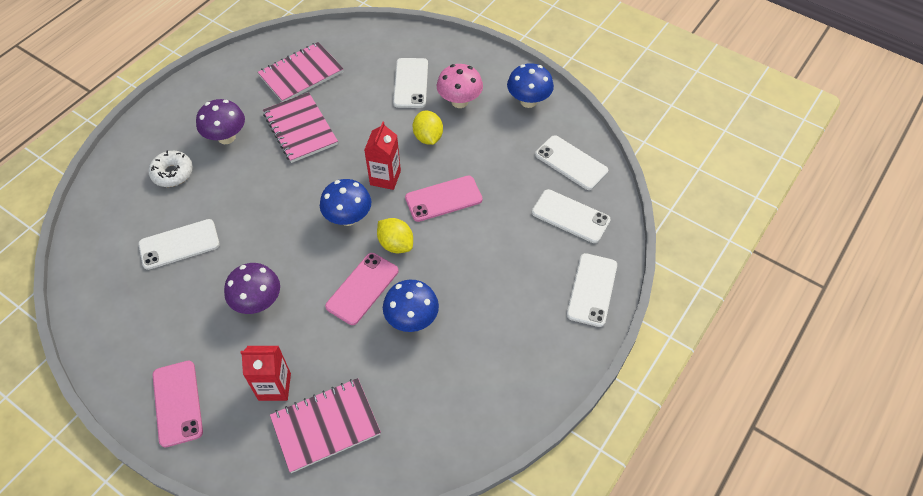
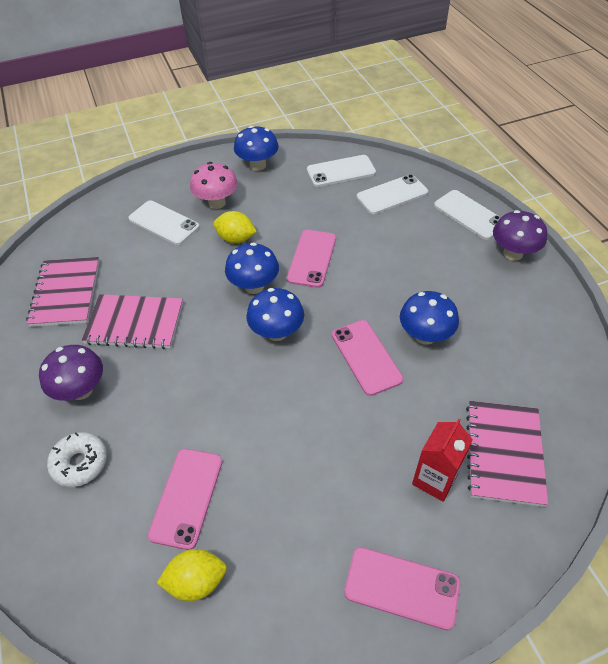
camera: 55 degrees left, 5 degrees down
(179, 244) = (187, 497): white phone -> pink phone
(258, 302) = (321, 451): purple mushroom -> purple mushroom (513, 253)
(385, 178) = (254, 286): red carton -> blue mushroom
(396, 244) = (335, 311): yellow lemon -> yellow lemon (196, 581)

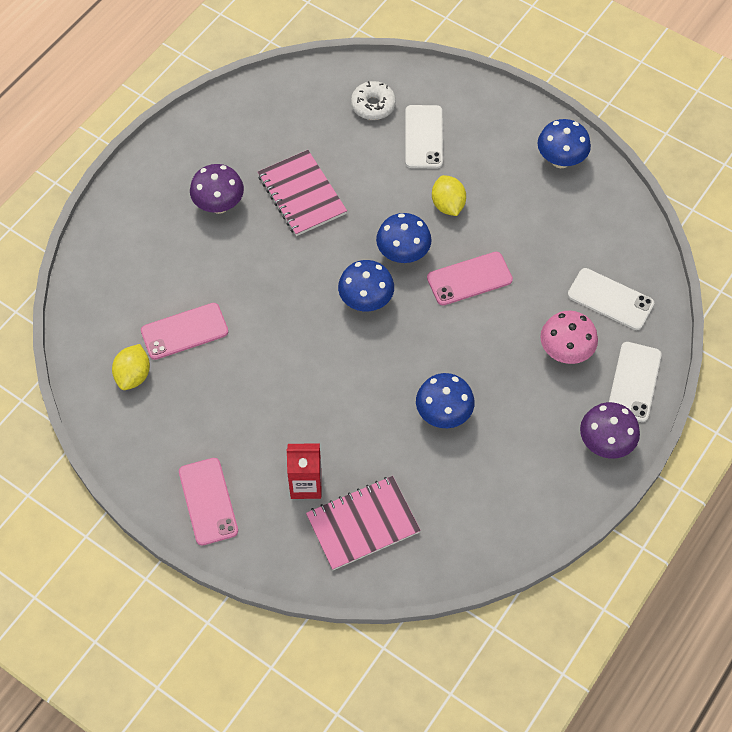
camera: 55 degrees right, 10 degrees up
(66, 293) = (295, 125): pink notebook -> none
(80, 463) = (165, 248): white donut -> white donut (373, 105)
(196, 581) = (133, 375): yellow lemon -> yellow lemon turned 60 degrees clockwise
(217, 203) = (481, 160): pink mushroom -> pink mushroom (565, 351)
(341, 171) = (610, 236): white phone -> none
(366, 357) = (388, 380): pink phone -> none

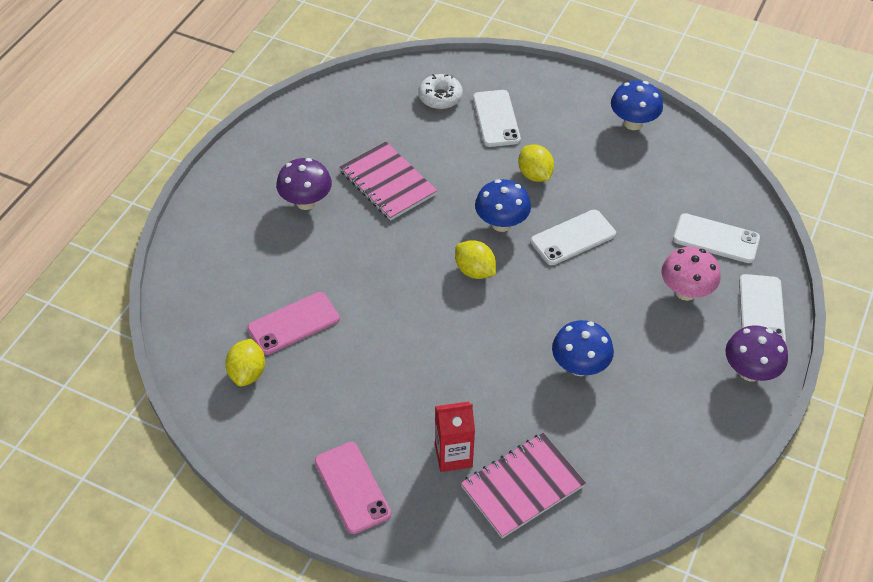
camera: 10 degrees left, 10 degrees down
(366, 301) = (474, 271): blue mushroom -> yellow lemon
(469, 279) = (573, 238): pink phone -> white phone

